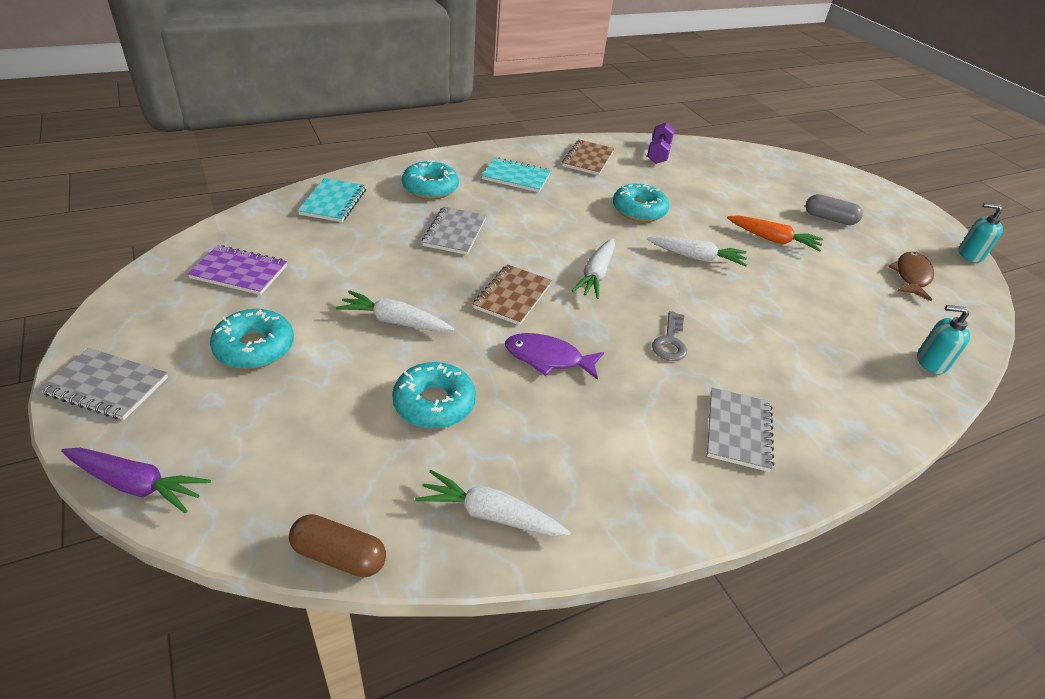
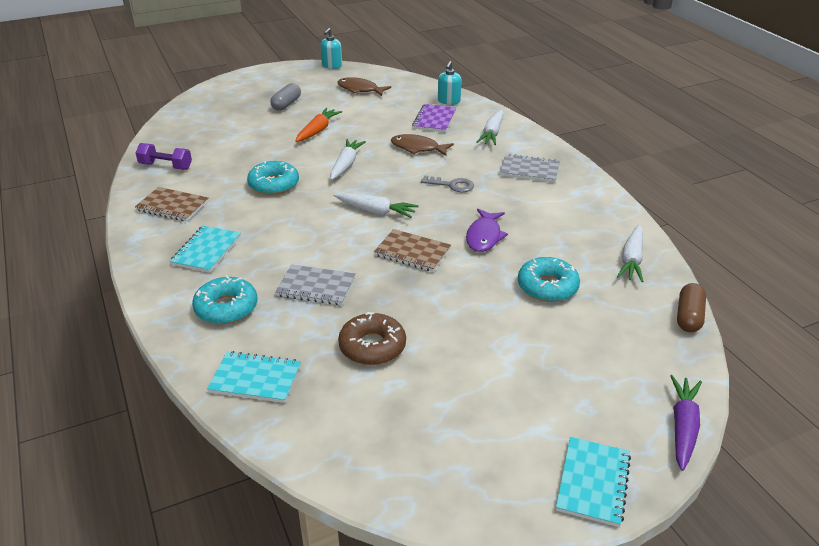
camera: 85 degrees left, 5 degrees down
(107, 386) = (592, 482): grey notebook -> turquoise notebook
(239, 272) = (403, 430): purple notebook -> purple notebook (434, 120)
(254, 347) = (514, 393): turquoise donut -> none
(356, 261) = (372, 346): none -> brown donut
(395, 321) = (459, 313): white carrot -> white carrot (492, 133)
(762, 318) = (418, 148): none -> brown fish

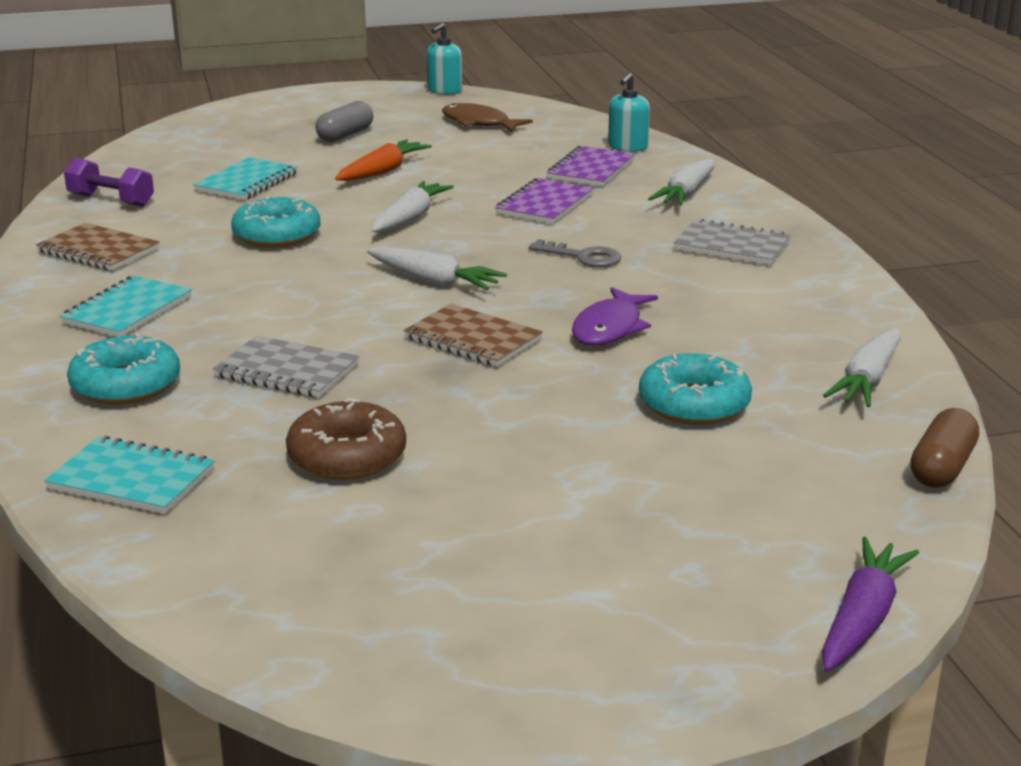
camera: 10 degrees right, 10 degrees down
(418, 148) = (545, 204): brown fish -> purple notebook
(592, 482) = (657, 677): turquoise notebook -> turquoise notebook (246, 182)

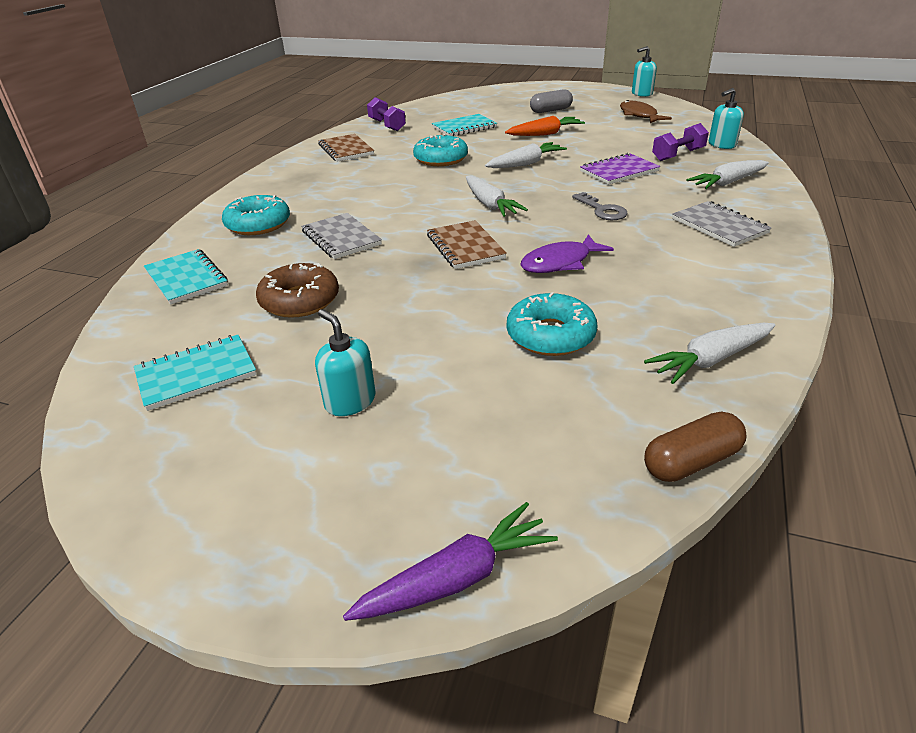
camera: 35 degrees right, 10 degrees up
(128, 310) = (315, 184): turquoise notebook -> turquoise notebook (196, 374)
(568, 531) = (350, 401): none -> turquoise soap dispenser
(591, 170) = (678, 155): purple notebook -> purple dumbbell

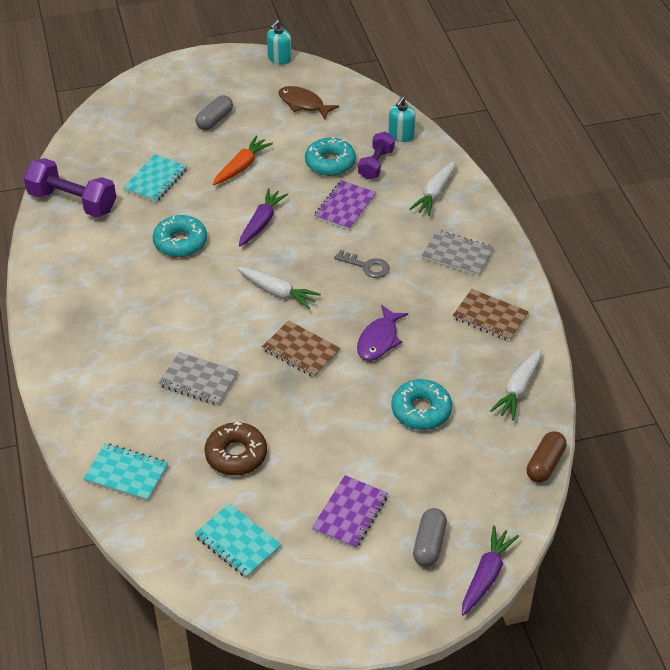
camera: 35 degrees left, 10 degrees up
(196, 374) = (238, 542): turquoise notebook -> turquoise notebook turned 75 degrees counterclockwise
(258, 224) = (111, 393): turquoise donut -> turquoise donut (330, 163)
(346, 150) = (74, 259): brown notebook -> brown notebook (490, 317)
(350, 401) = (350, 513): turquoise soap dispenser -> purple notebook
(387, 125) = (72, 202): purple dumbbell -> purple dumbbell, size x1.61
(412, 485) = (429, 544): none -> grey capsule
(525, 164) = (261, 223): white carrot -> purple carrot

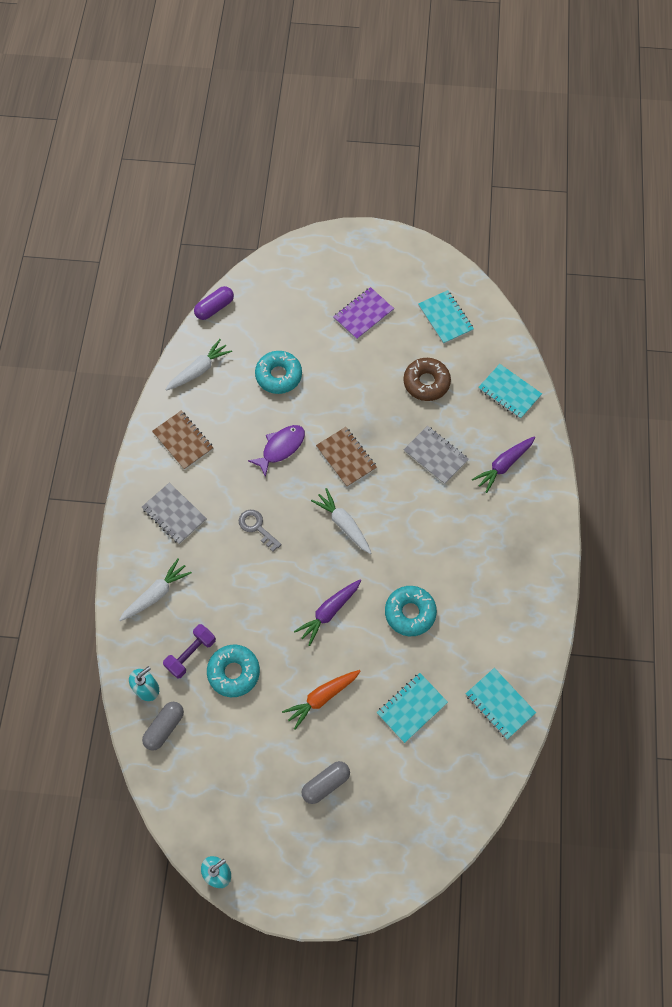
camera: 160 degrees left, 20 degrees up
(72, 202) = (500, 704): purple dumbbell -> turquoise notebook
(303, 104) = (223, 776): brown fish -> none
(345, 207) = (245, 606): purple notebook -> none
(429, 544) = (321, 278): grey capsule -> grey capsule (164, 727)
(486, 575) = (295, 248): purple carrot -> purple carrot (503, 465)
(545, 464) = (214, 308): brown capsule -> purple capsule

